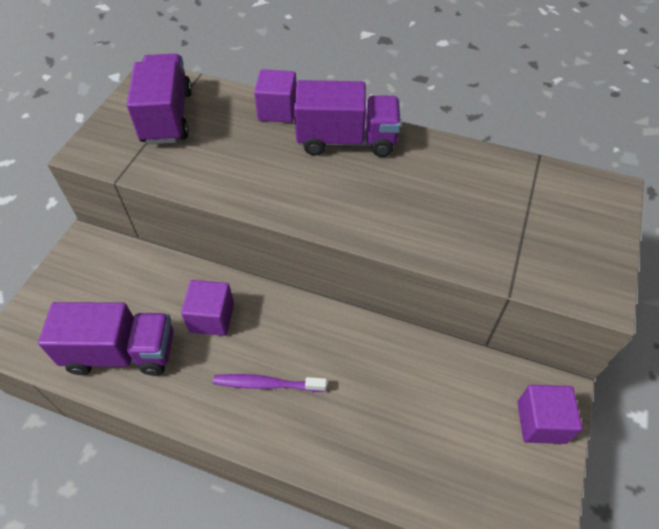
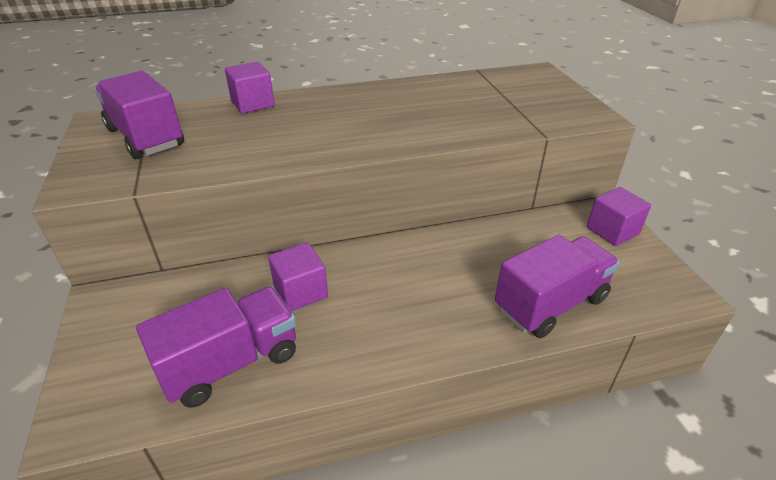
camera: 35 degrees left, 15 degrees down
(267, 384) = (400, 311): purple toothbrush -> none
(346, 140) = (332, 102): purple truck -> purple truck (550, 303)

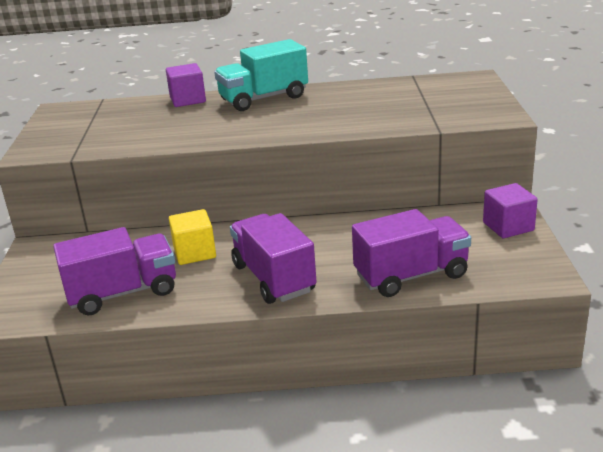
camera: 15 degrees right, 10 degrees down
(145, 137) = (91, 122): purple truck -> purple truck (273, 278)
(300, 292) = (194, 253): purple cube -> yellow cube
(337, 100) = (263, 99): none -> turquoise truck

